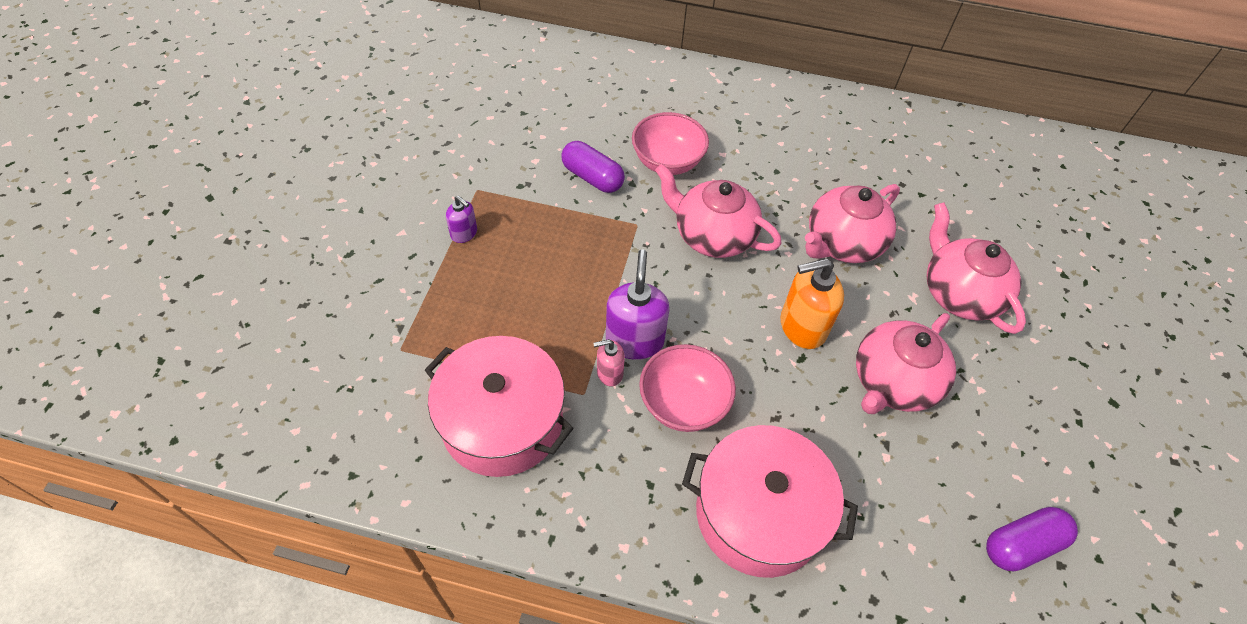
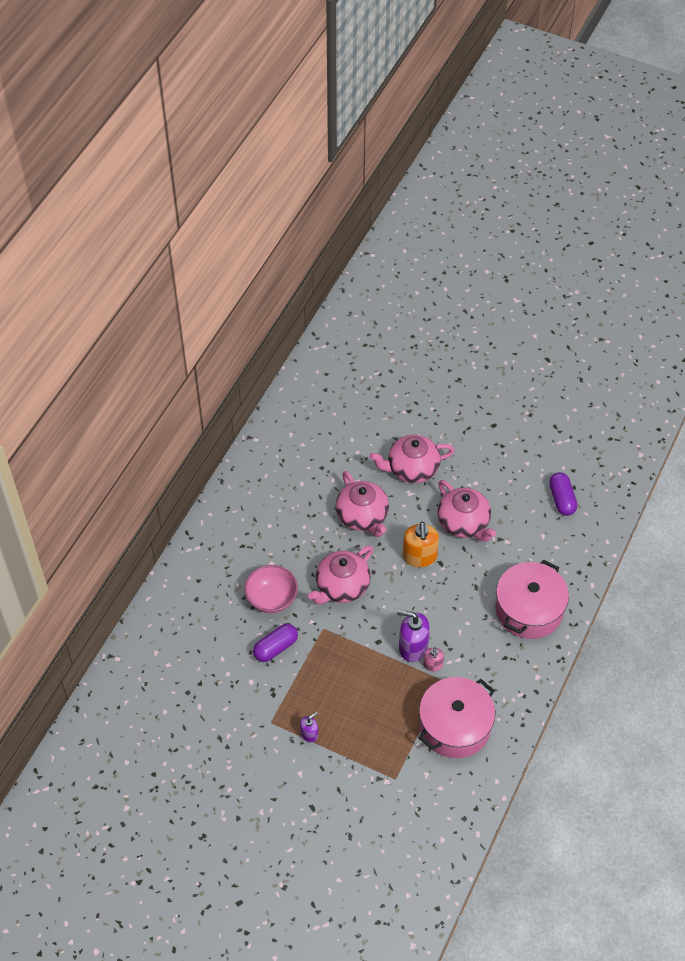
camera: 75 degrees left, 0 degrees up
(683, 403) = (459, 630): pink bowl -> none

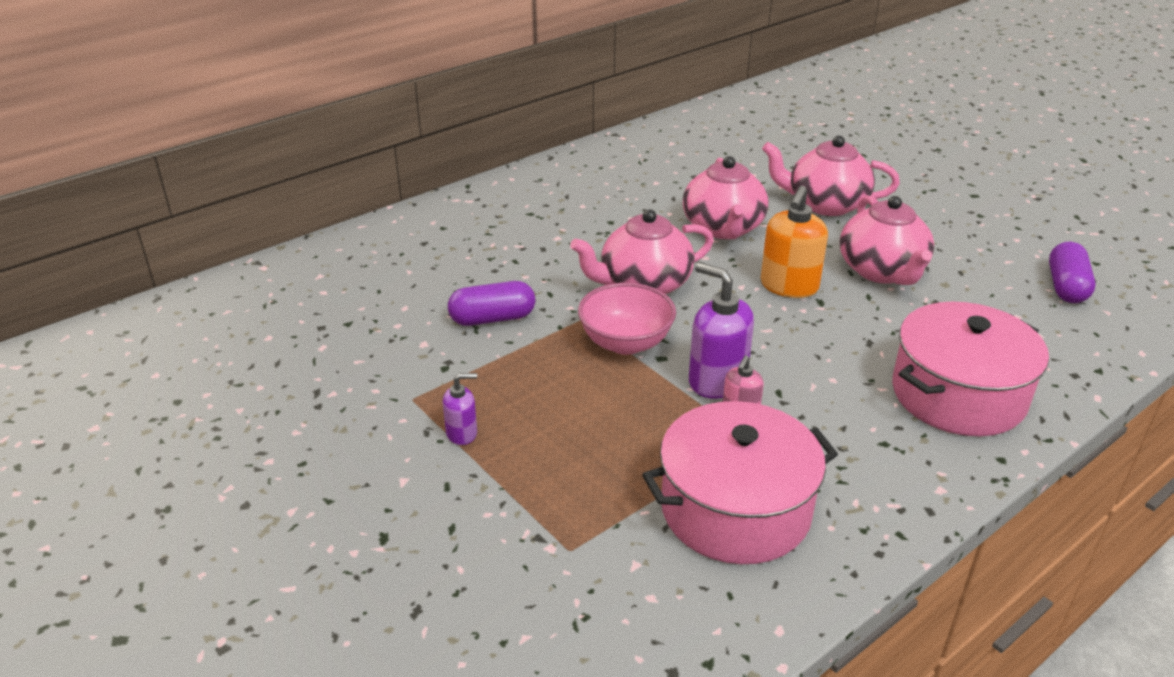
camera: 25 degrees right, 20 degrees down
(271, 598) = (529, 269): pink bowl -> pink bowl (626, 343)

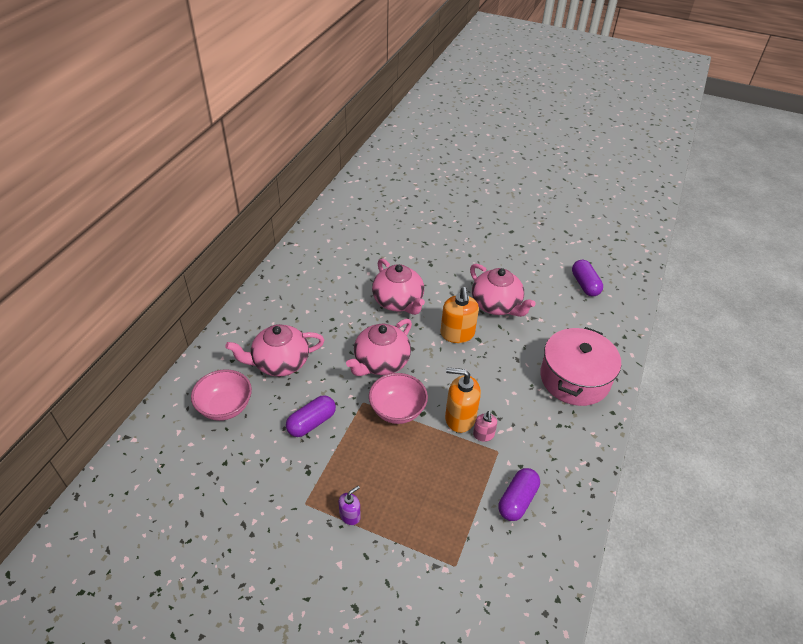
camera: 30 degrees left, 10 degrees up
(395, 269) = (225, 407): none -> pink bowl
(717, 381) = (460, 418): purple soap dispenser -> orange soap dispenser
(735, 509) = (517, 500): pink pot -> purple capsule
(825, 204) = (441, 264): pink teapot -> pink teapot (280, 363)

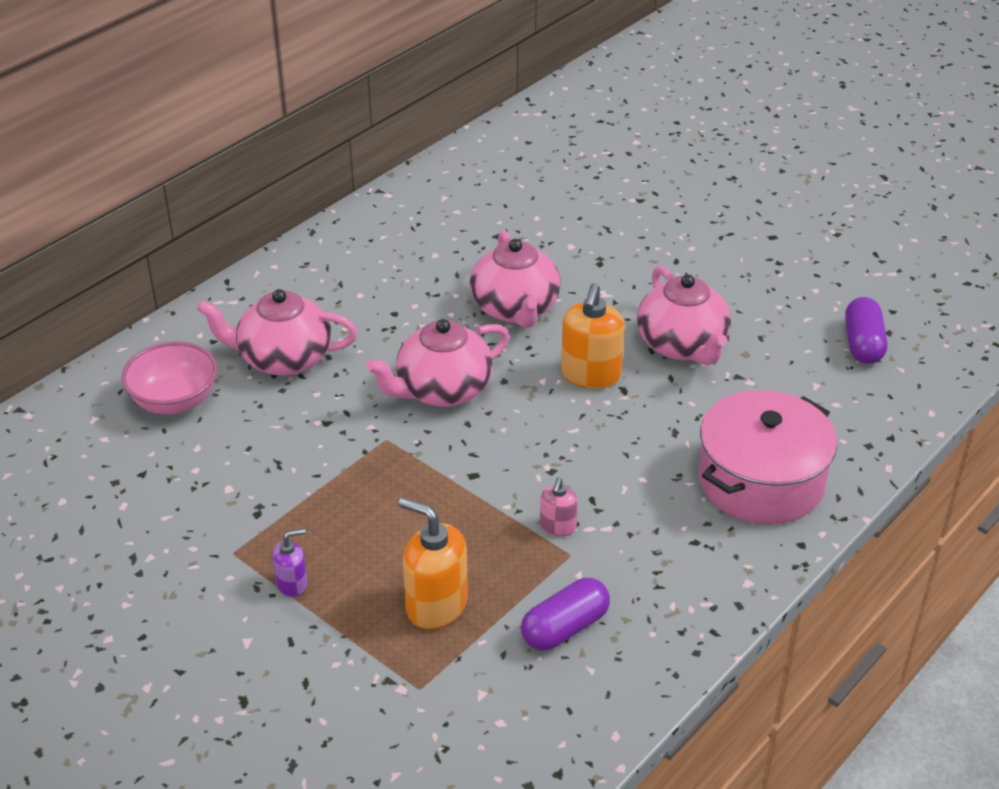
camera: 20 degrees right, 5 degrees down
(311, 423) = (293, 450): purple capsule -> none
(397, 410) = (435, 462): pink bowl -> none
(460, 418) = (531, 494): orange soap dispenser -> orange soap dispenser (436, 605)

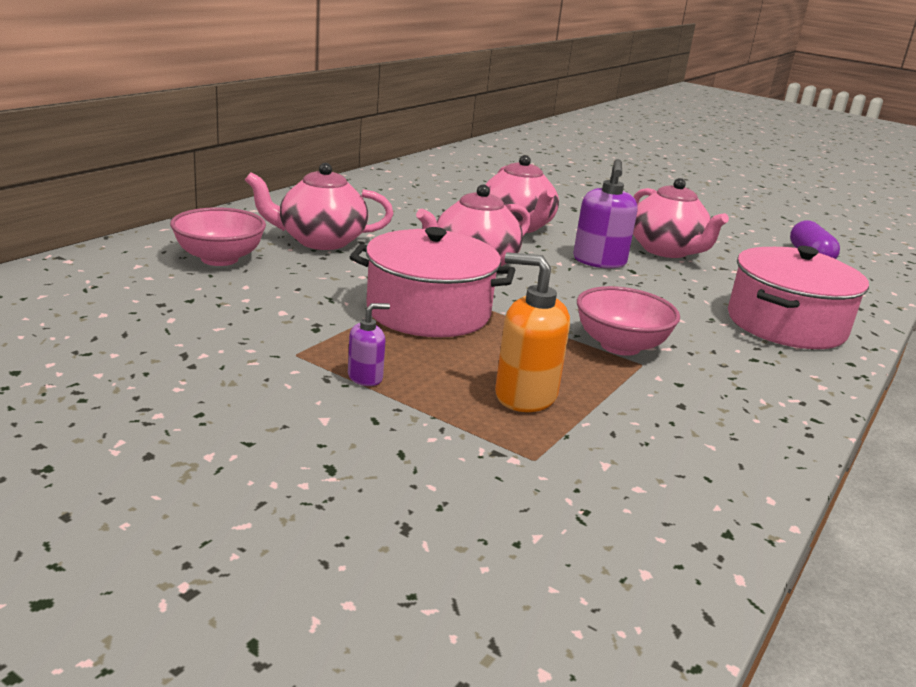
camera: 10 degrees left, 15 degrees down
(374, 479) = (428, 311): none -> pink pot
(557, 527) = (620, 346): pink soap dispenser -> pink bowl
(565, 628) = (666, 414): purple capsule -> none
(590, 375) = (599, 261): orange soap dispenser -> purple soap dispenser

